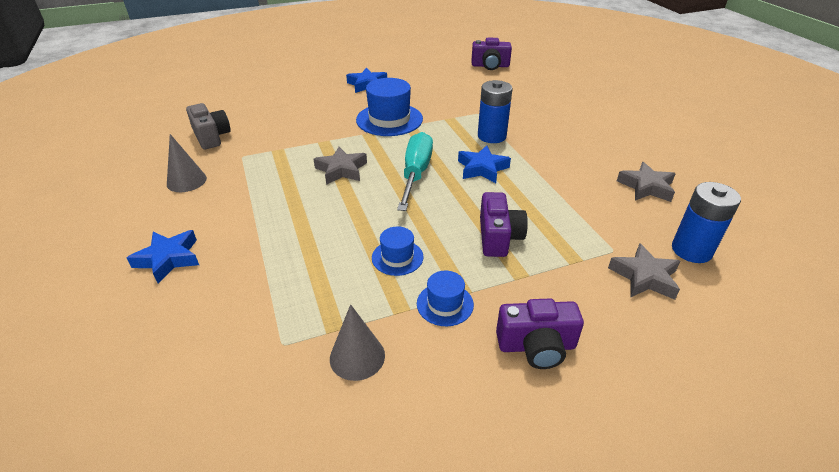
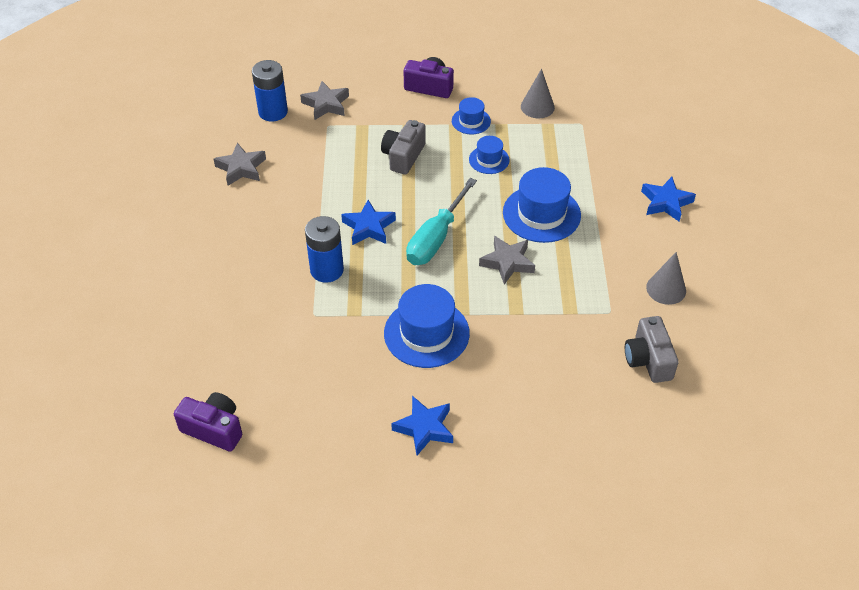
camera: 160 degrees left, 10 degrees up
(318, 215) = (541, 214): none -> blue hat
(498, 237) = (403, 156): purple camera -> grey camera

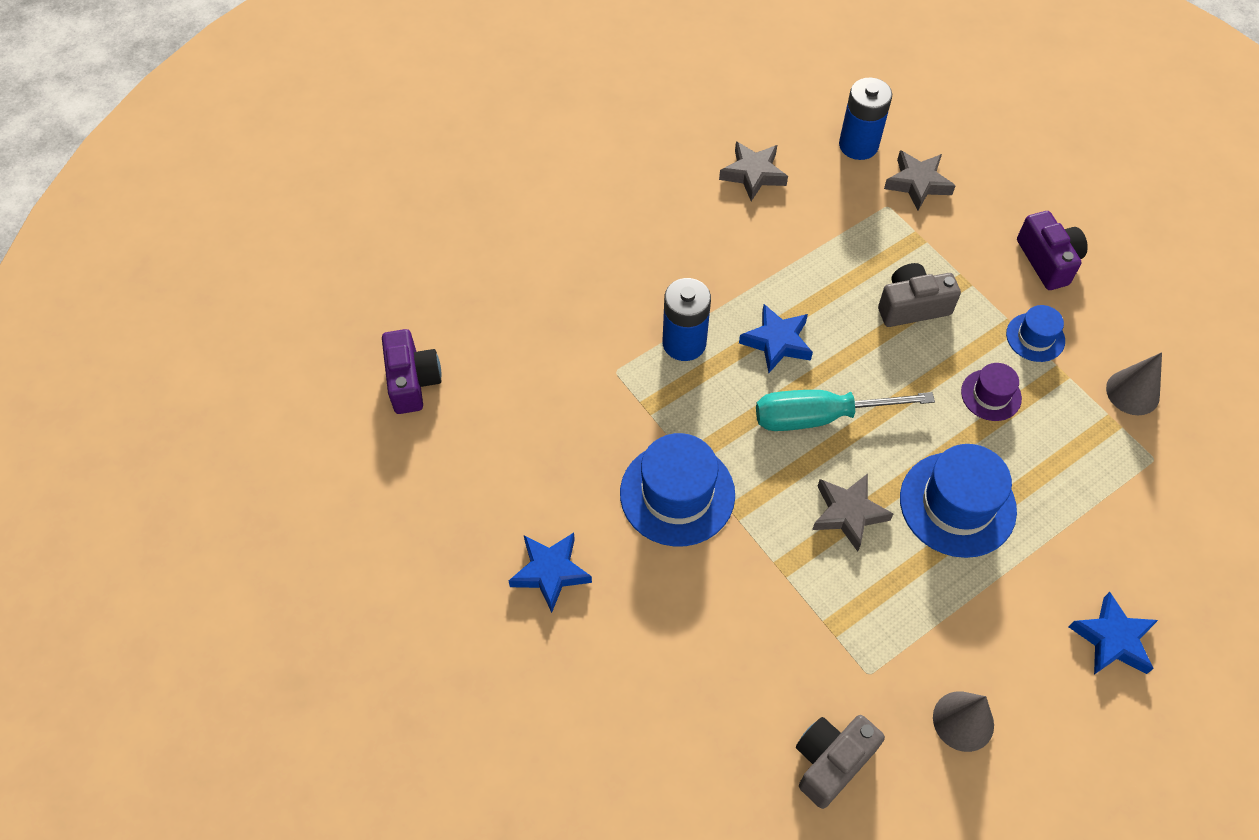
camera: 55 degrees right, 10 degrees up
(489, 160) = (991, 395): blue hat -> purple hat

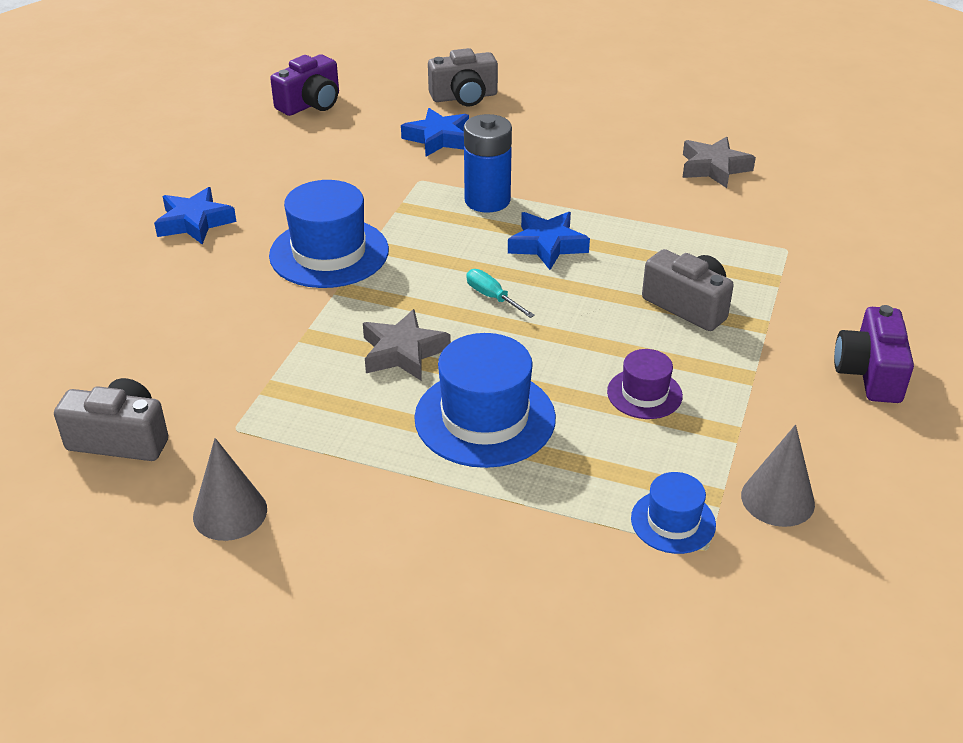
camera: 55 degrees right, 20 degrees down
(504, 262) = (464, 97): none -> grey camera
(818, 417) = (492, 297): turquoise screwdriver -> turquoise screwdriver, size x0.47
(858, 145) = (833, 208): blue battery -> none
(917, 183) = (841, 256): grey star -> none
(1035, 337) = (757, 399): blue hat -> blue hat (673, 521)
(1048, 261) = (869, 373): purple camera -> purple camera turned 150 degrees clockwise
(1112, 639) = (425, 596): blue star -> blue star (438, 138)

